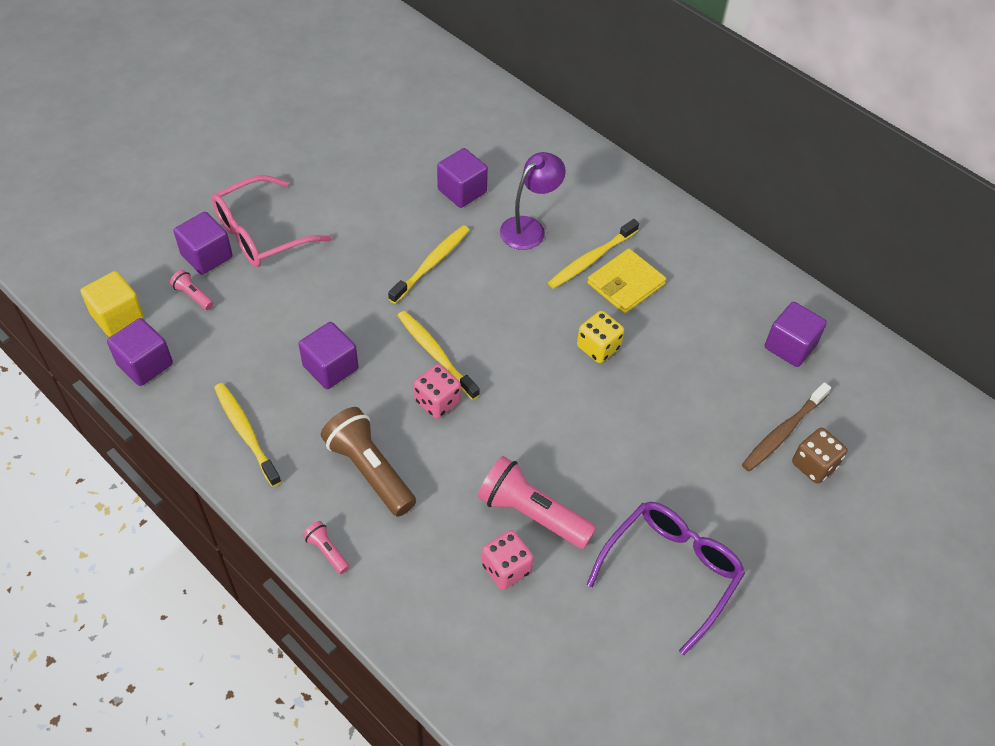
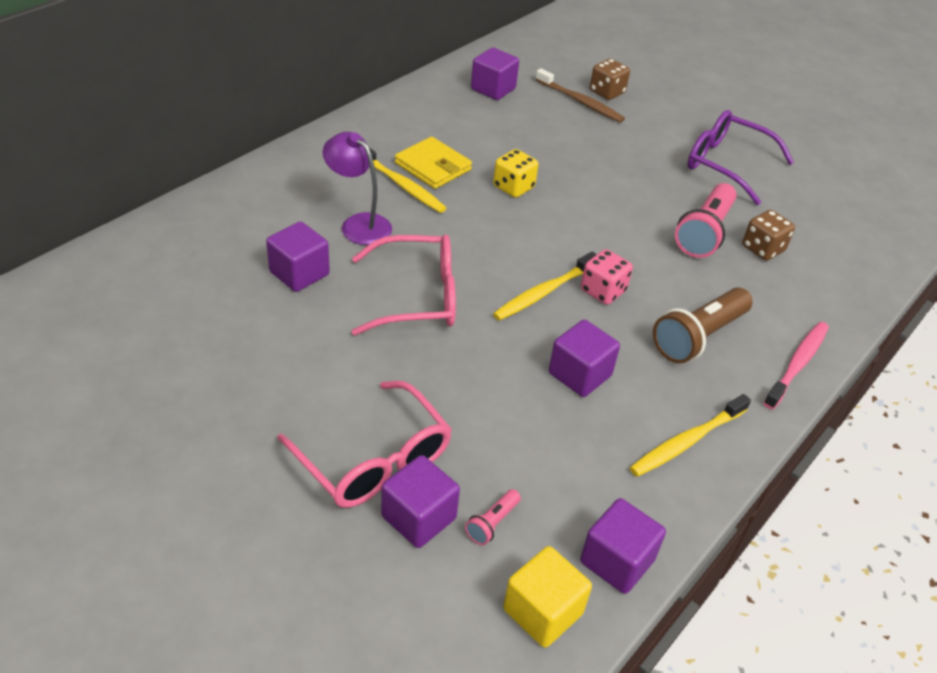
camera: 95 degrees left, 10 degrees down
(327, 551) = (797, 364): pink flashlight -> pink toothbrush
(432, 263) = (416, 297): yellow toothbrush -> pink glasses
(506, 568) = (763, 249): pink dice -> brown dice

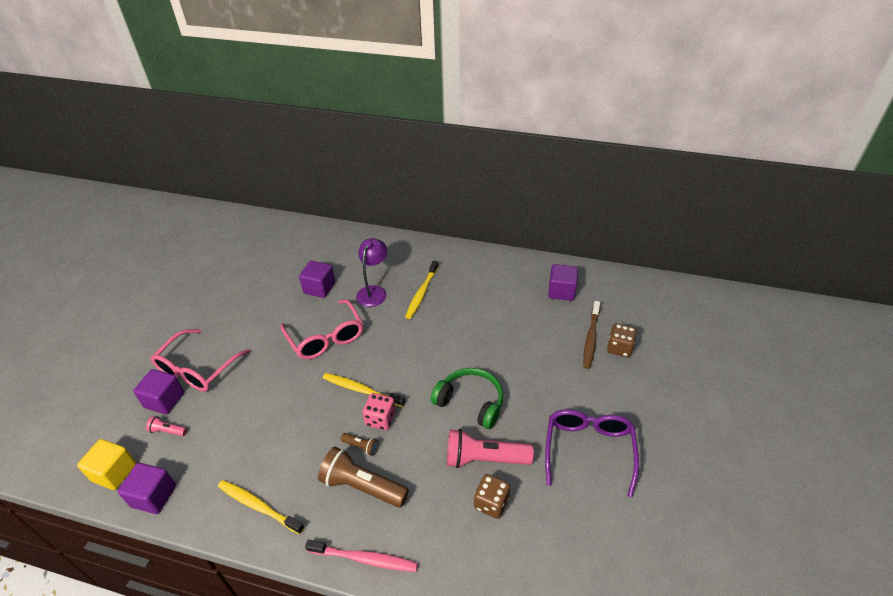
camera: 70 degrees right, 0 degrees up
(433, 166) = (450, 298): yellow wallet -> none
(513, 187) = (458, 340): yellow dice -> none
(580, 374) = (295, 432): purple cube -> none
(620, 214) = (470, 402): none -> green headphones
(638, 320) = (361, 446): none -> brown flashlight

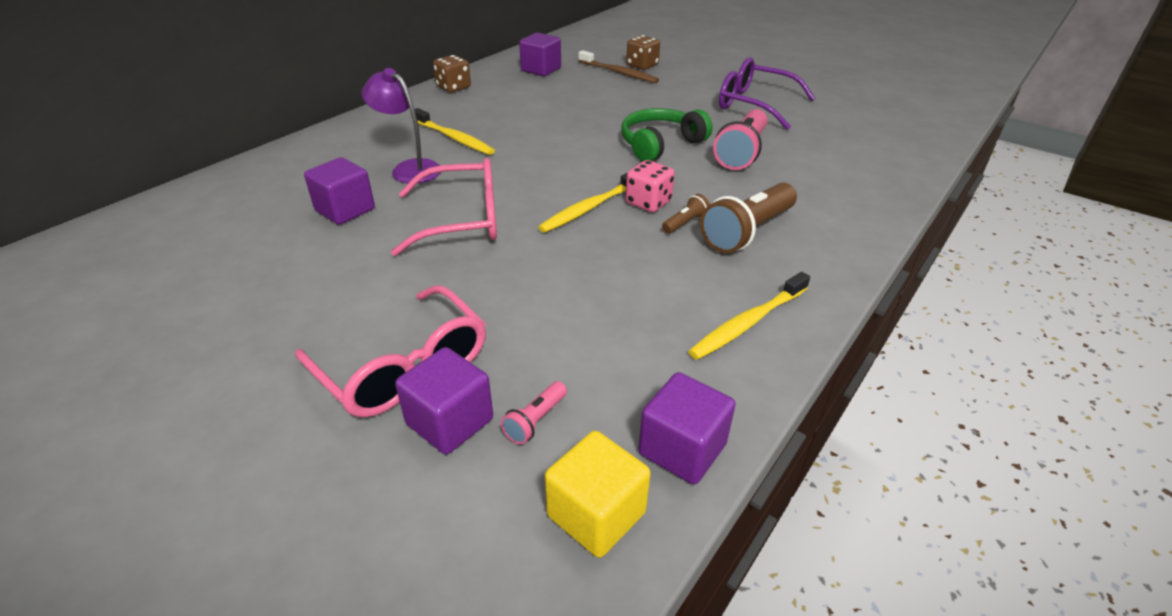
camera: 70 degrees left, 5 degrees down
(365, 559) = (851, 246): pink toothbrush -> none
(491, 503) = (798, 160): brown dice -> brown dice (453, 87)

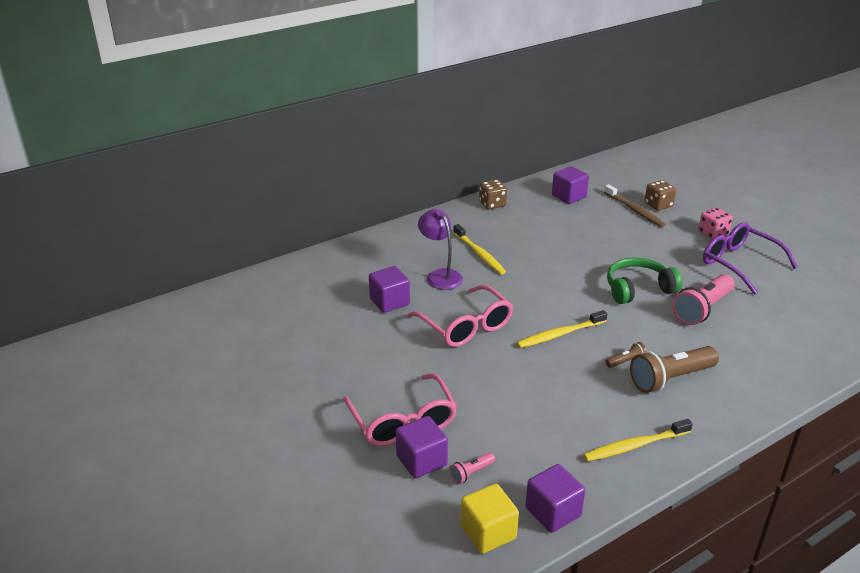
camera: 20 degrees right, 5 degrees down
(461, 220) = (465, 326): pink glasses -> pink glasses turned 45 degrees clockwise
(648, 202) = (605, 339): pink dice -> pink dice (713, 234)

